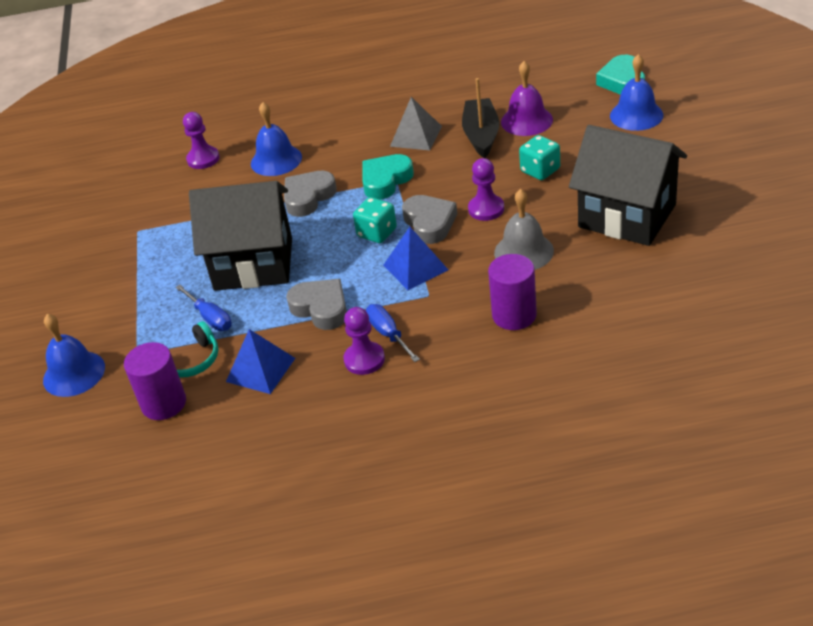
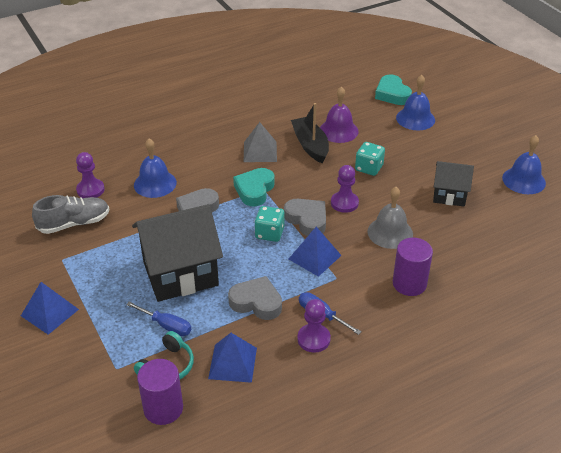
camera: 25 degrees left, 0 degrees up
(74, 373) = (66, 397): blue bell -> blue bell (523, 180)
(99, 284) = (49, 312): none -> blue pyramid
(168, 194) = (74, 223): none -> grey shoe
(627, 216) = (449, 195): black house -> black house, size x0.55

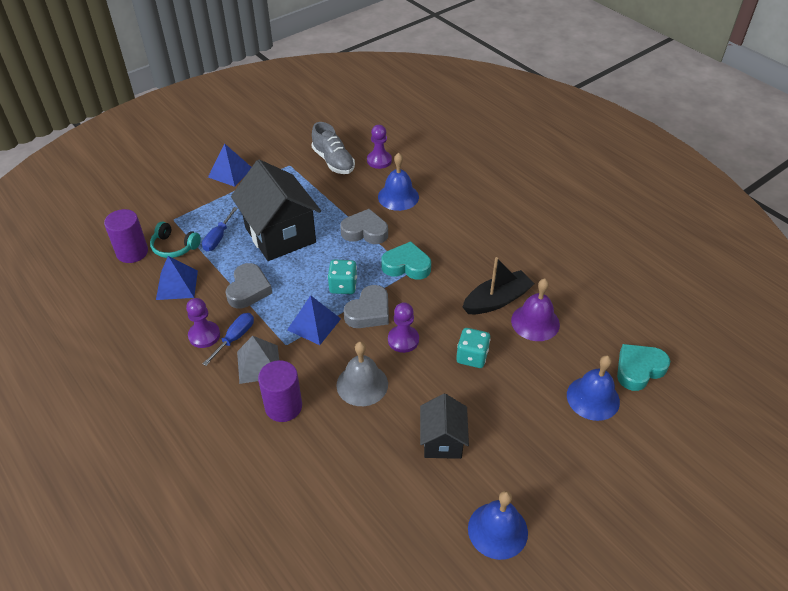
camera: 80 degrees right, 5 degrees up
(260, 151) = (471, 261): grey pyramid -> grey pyramid (258, 364)

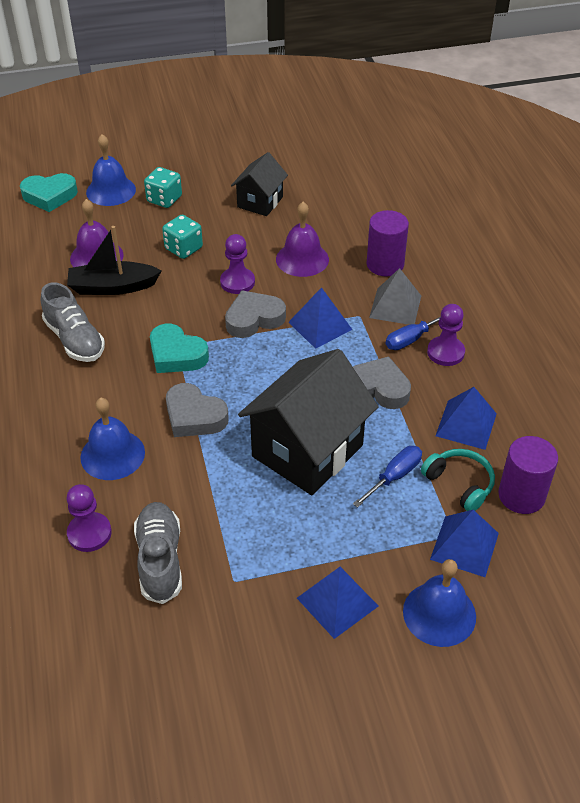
camera: 155 degrees left, 0 degrees up
(165, 216) = (464, 546): none -> blue pyramid
(248, 290) = (378, 388): grey heart -> grey heart turned 75 degrees clockwise
(280, 235) = (307, 451): black house -> black house turned 45 degrees clockwise
(343, 286) = (265, 356): turquoise dice -> turquoise dice (164, 199)
(362, 384) = (302, 259): grey bell -> purple bell
(485, 252) = (75, 340): none -> grey shoe
(497, 530) = (259, 147): blue bell -> blue bell (439, 613)

